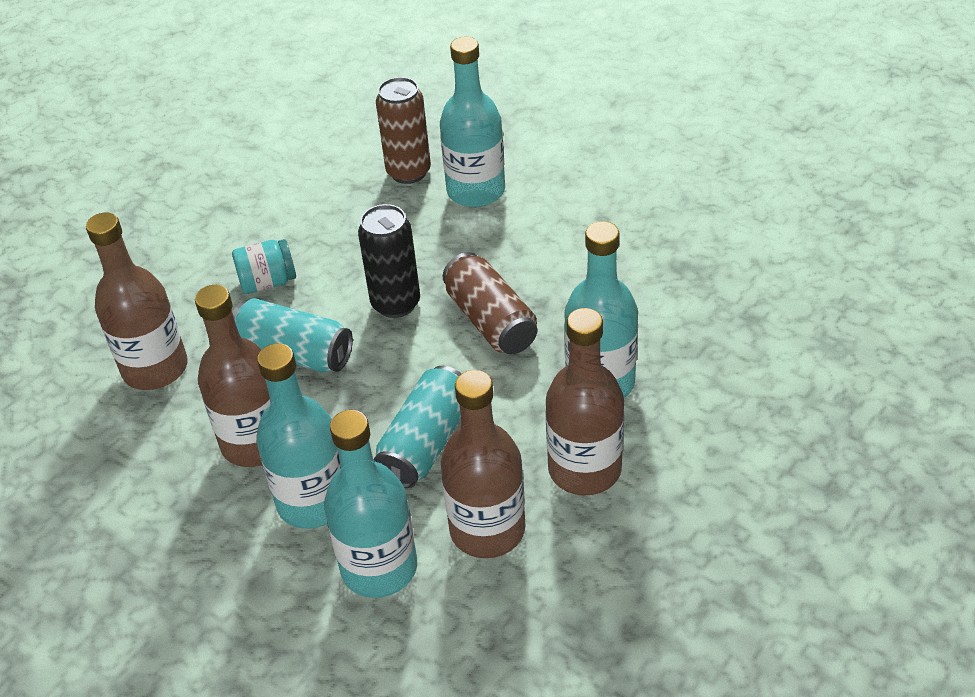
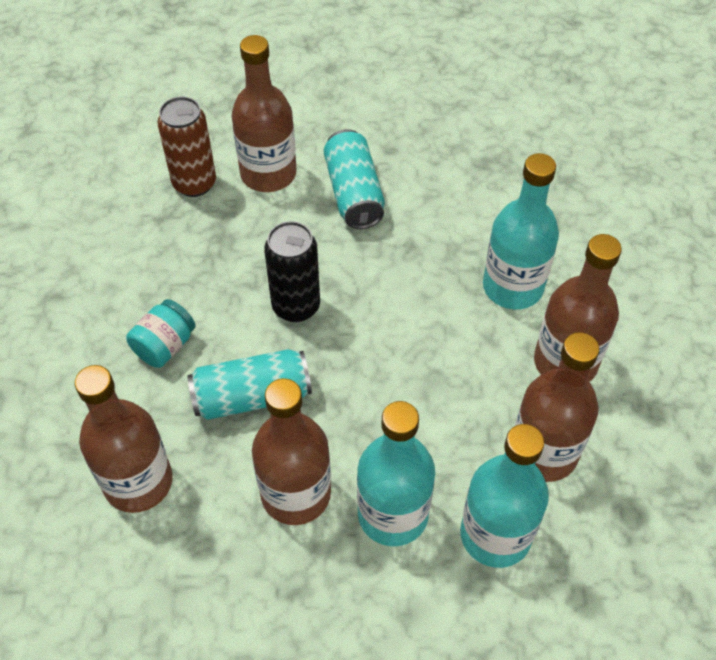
camera: 40 degrees left, 10 degrees up
(426, 443) = (433, 410): turquoise can -> turquoise can (354, 193)
(476, 191) = (268, 174): turquoise bottle -> brown bottle
(490, 321) = (386, 280): brown can -> none

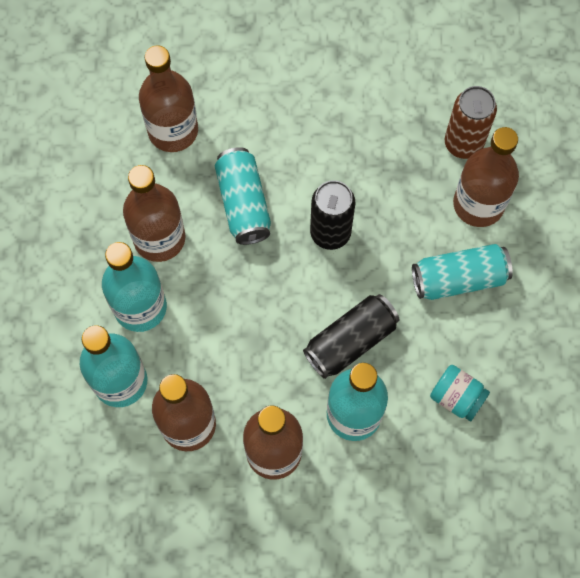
camera: 90 degrees right, 15 degrees up
(165, 346) = (290, 137): turquoise jar -> turquoise jar (456, 397)
(428, 288) = (350, 341): none -> black can

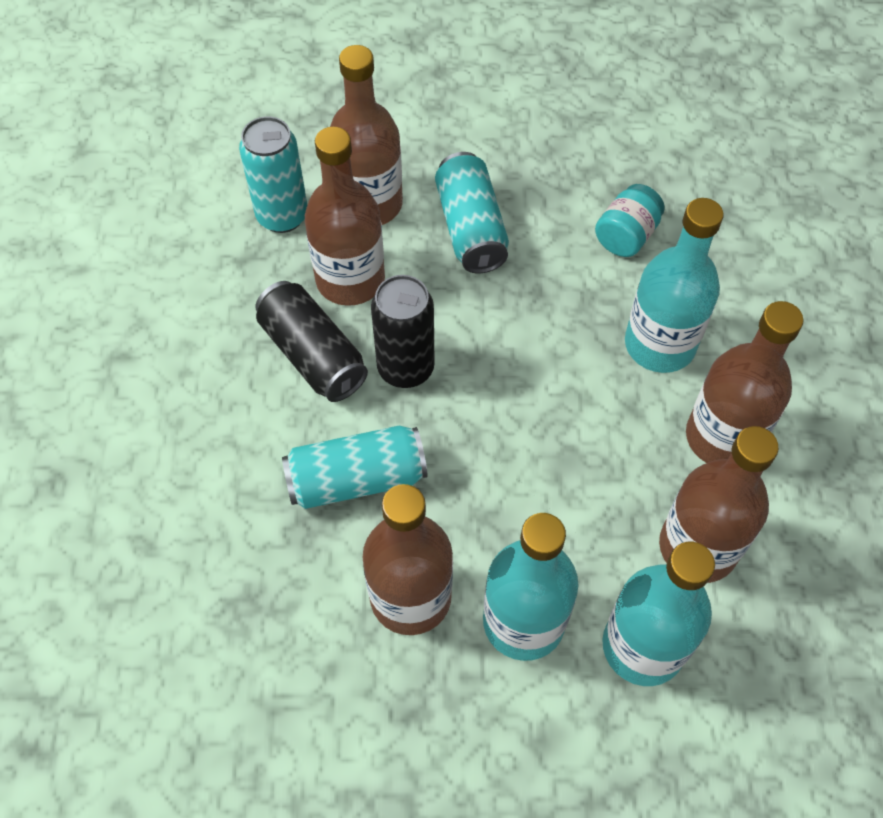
camera: 90 degrees left, 10 degrees down
(173, 131) = (227, 583): brown bottle -> brown bottle (350, 279)
(350, 341) = (561, 346): black can -> black can (313, 354)
(463, 143) = (282, 216): brown can -> turquoise can

